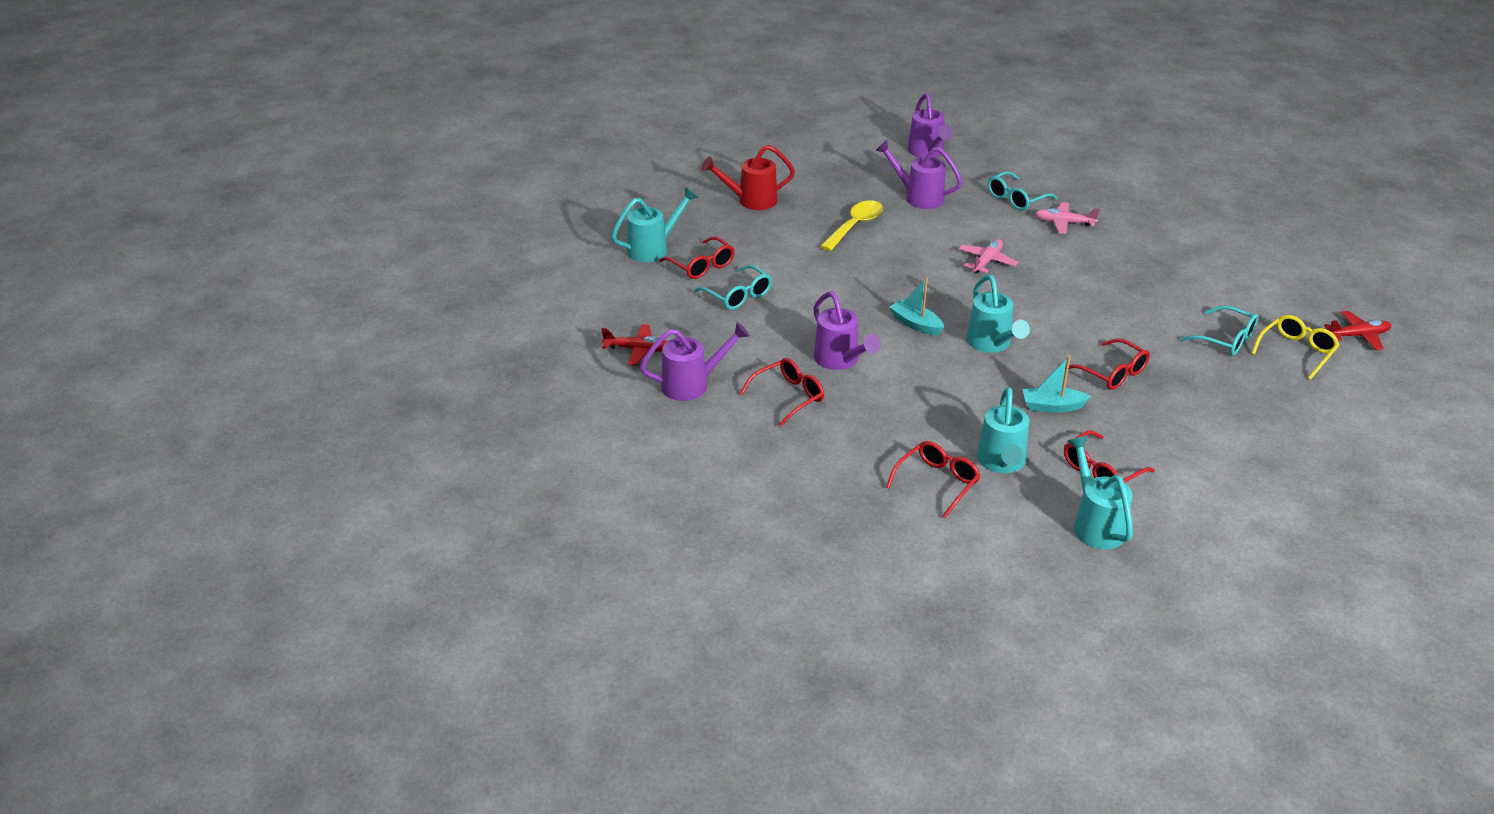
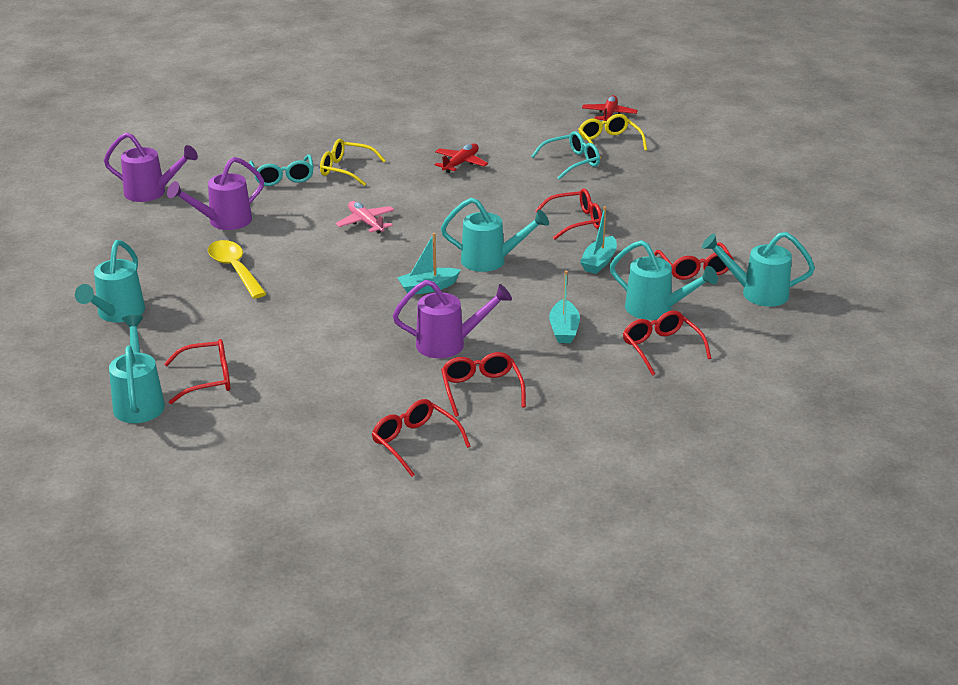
camera: 65 degrees left, 5 degrees down
(638, 350) = (322, 462): red plane -> red plane (461, 163)
(692, 385) = (414, 442): purple watering can -> red glasses
(738, 296) = (286, 371): turquoise glasses -> none
(751, 200) = (117, 314): red watering can -> turquoise watering can
(917, 416) = (564, 329): none -> turquoise boat
(1064, 223) = (345, 169): pink plane -> yellow glasses

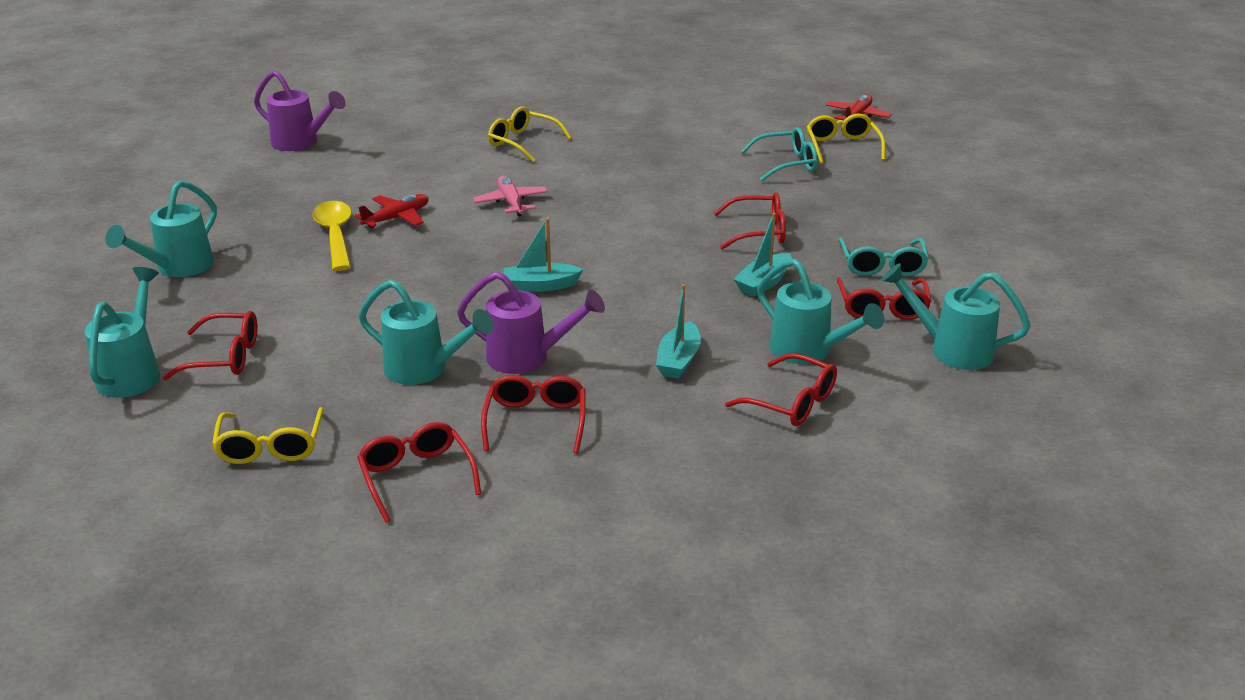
camera: 15 degrees right, 0 degrees up
(223, 221) = (356, 182): purple watering can -> none
(283, 177) = (449, 143): turquoise glasses -> turquoise glasses (882, 266)
(289, 439) = (270, 447): none -> yellow glasses
(461, 163) = (656, 150): red plane -> red plane (397, 218)
(490, 261) = (632, 264): turquoise watering can -> turquoise watering can (424, 369)
(661, 348) = (792, 402): red glasses -> red glasses turned 135 degrees clockwise

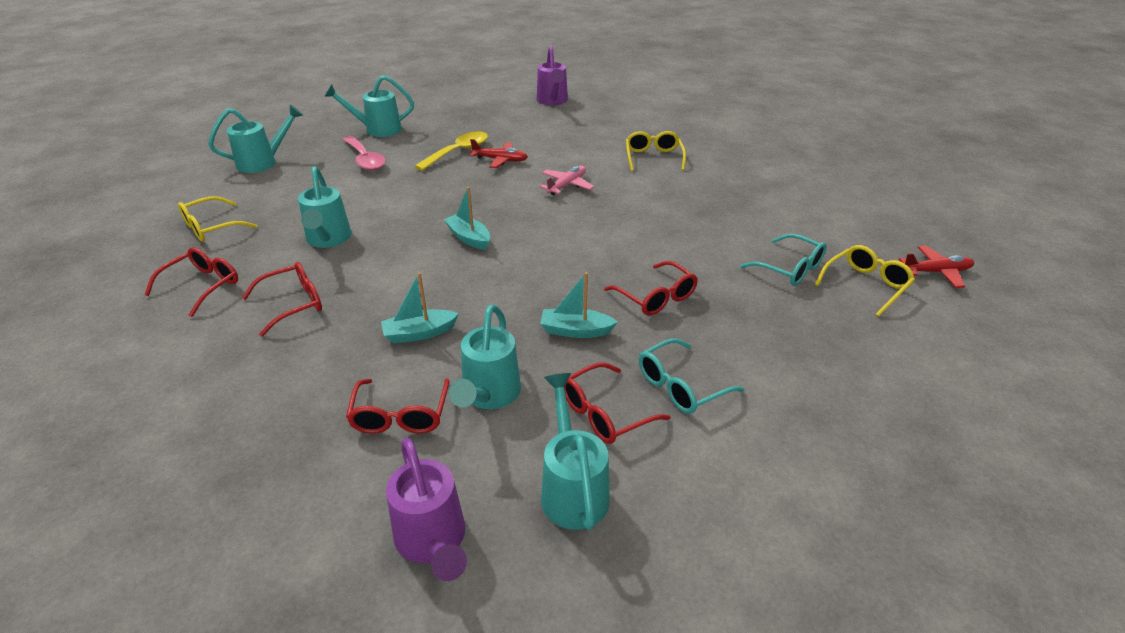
camera: 55 degrees right, 5 degrees up
(225, 357) = (296, 178): red glasses -> none
(253, 298) = (365, 160): none -> pink spoon
(527, 357) = (371, 269): purple watering can -> purple watering can (433, 542)

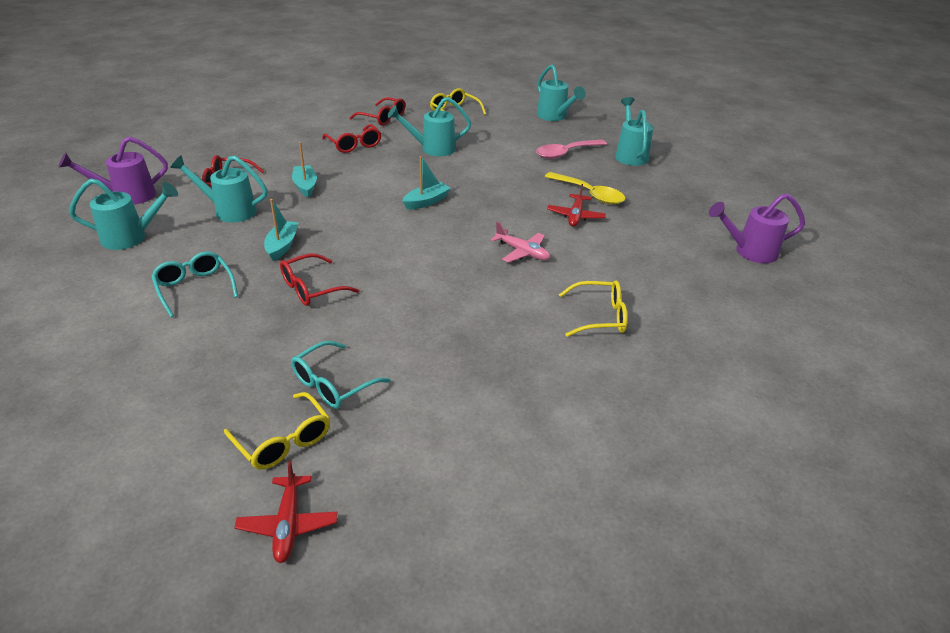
camera: 90 degrees right, 0 degrees up
(604, 413) = (186, 253): red glasses -> none

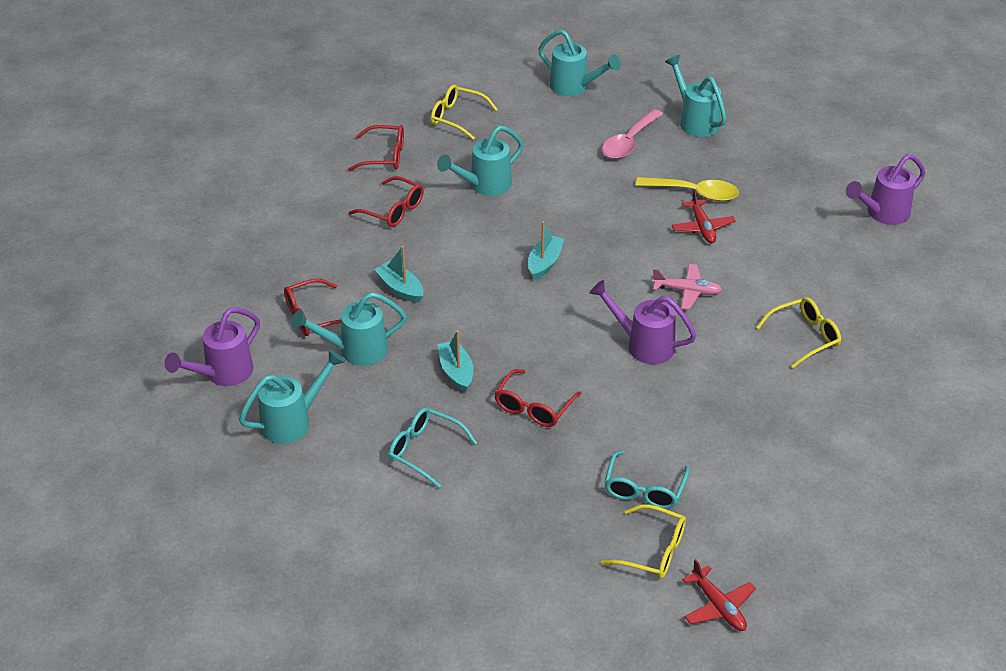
camera: 25 degrees left, 5 degrees up
(448, 276) = (643, 345): none -> purple watering can

